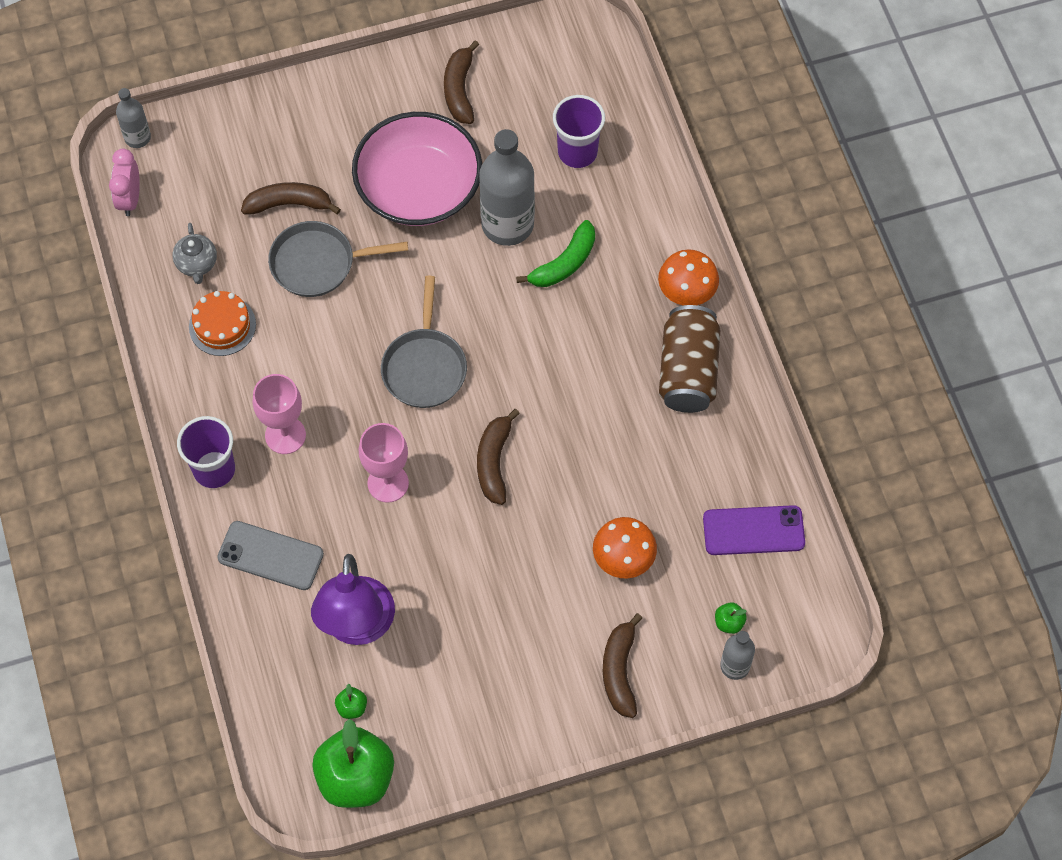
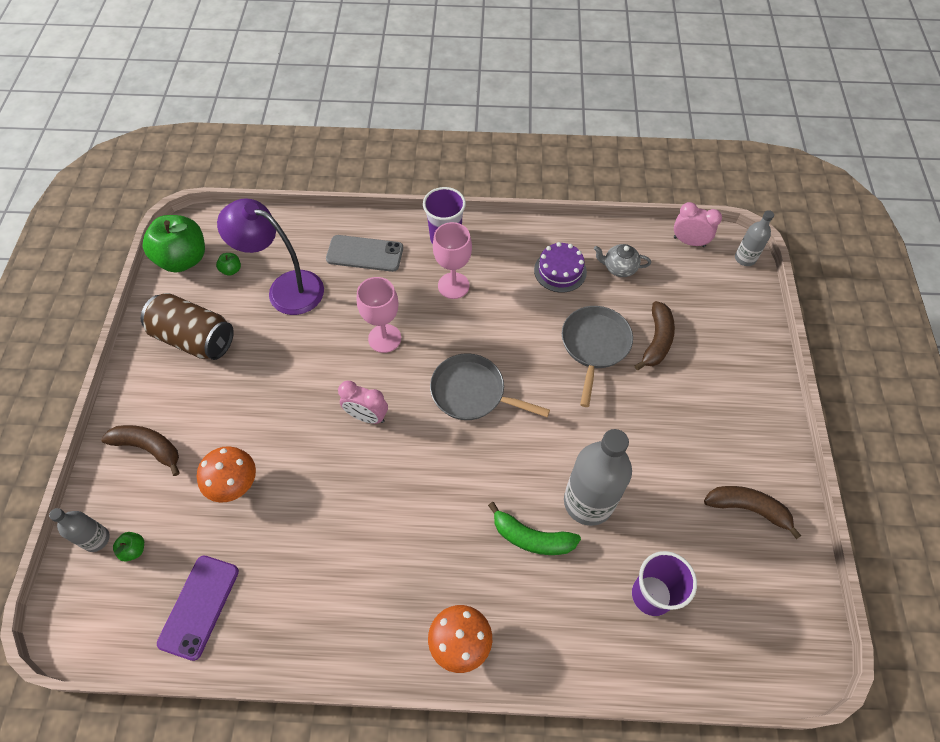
camera: 110 degrees right, 5 degrees down
(222, 325) = (560, 271): orange cake -> purple cake
(270, 556) = (365, 253): grey phone -> grey phone turned 60 degrees clockwise
(419, 188) = (647, 440): pink bowl -> none
(494, 462) = (367, 416): brown banana -> pink clock
(564, 263) = (531, 538): green banana -> green banana turned 45 degrees counterclockwise
(688, 371) = (378, 610): brown can -> brown can (194, 338)

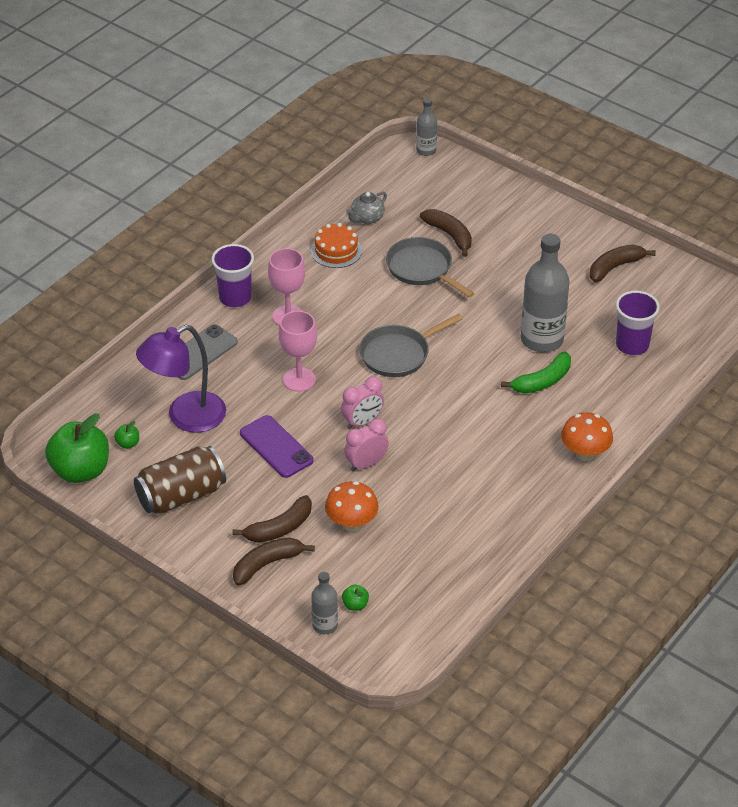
camera: 55 degrees left, 15 degrees down
(197, 431) = (279, 528): none -> brown banana
(199, 606) = (438, 582): purple phone -> purple phone (276, 447)
(560, 271) = (336, 250): purple cake -> orange cake
(689, 242) = (381, 169): pink clock -> pink clock (366, 464)

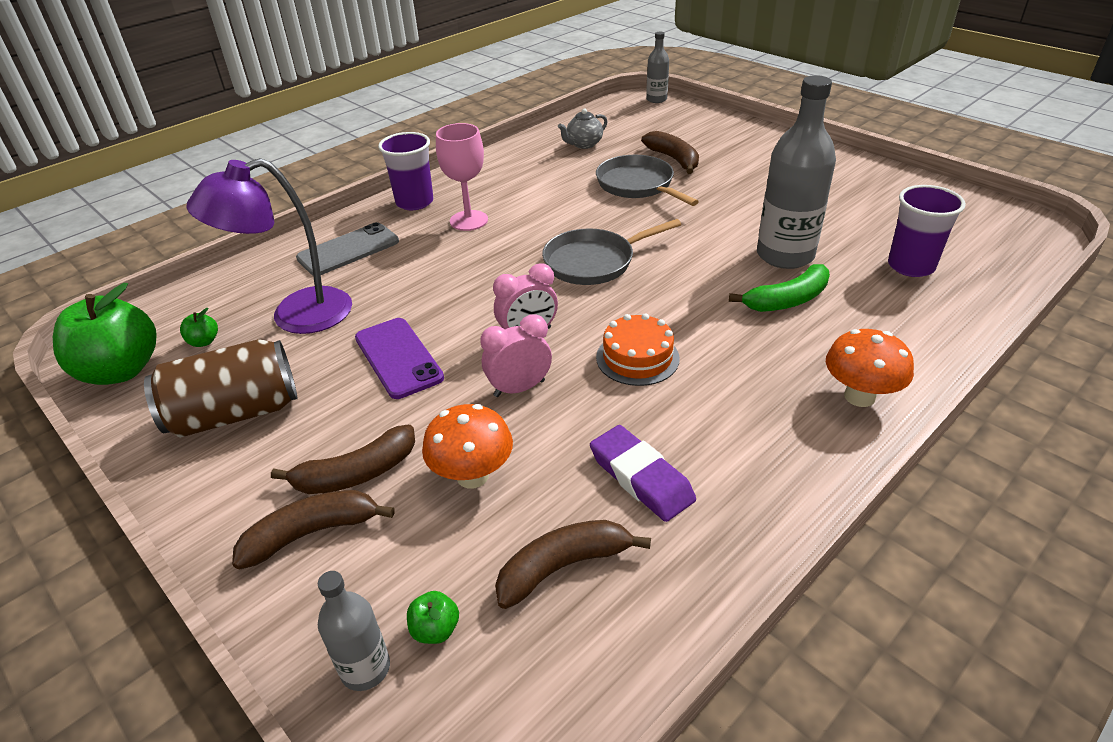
camera: 10 degrees right, 5 degrees down
(299, 380) = (459, 282): pink goblet -> none
(336, 250) = (543, 168): orange cake -> orange cake (637, 358)
(453, 516) = (641, 477): none -> purple eraser
(615, 267) = (874, 191): brown banana -> brown banana (563, 566)

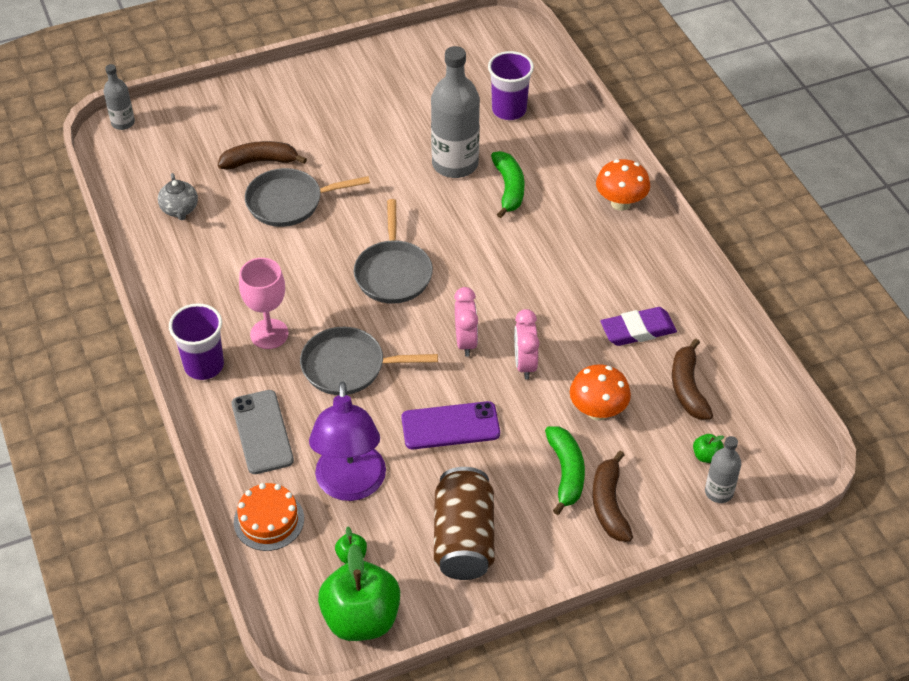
camera: 70 degrees left, 10 degrees up
(356, 473) = (566, 472): brown banana -> green banana
(451, 272) = (348, 366): none -> grey pan
(637, 358) = (527, 291): orange cake -> orange cake (269, 520)

